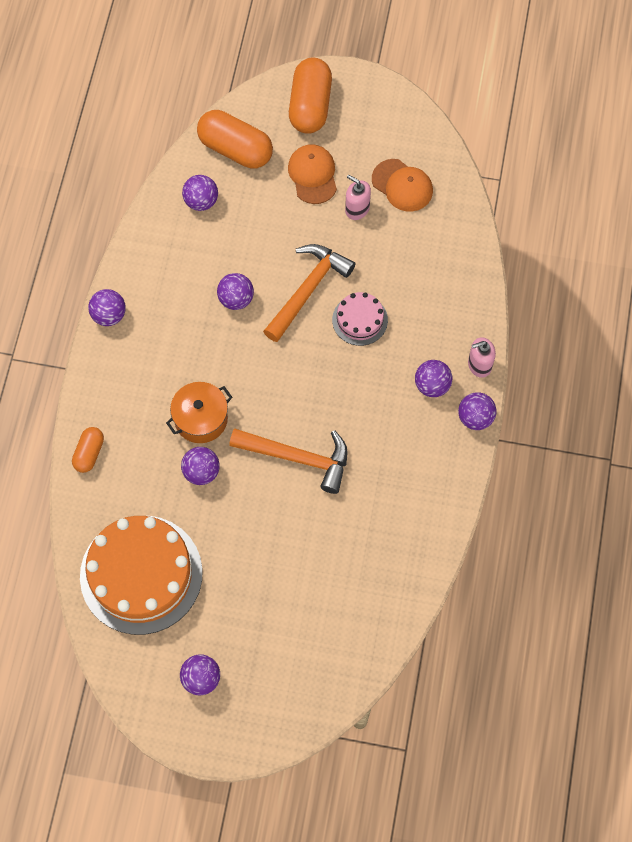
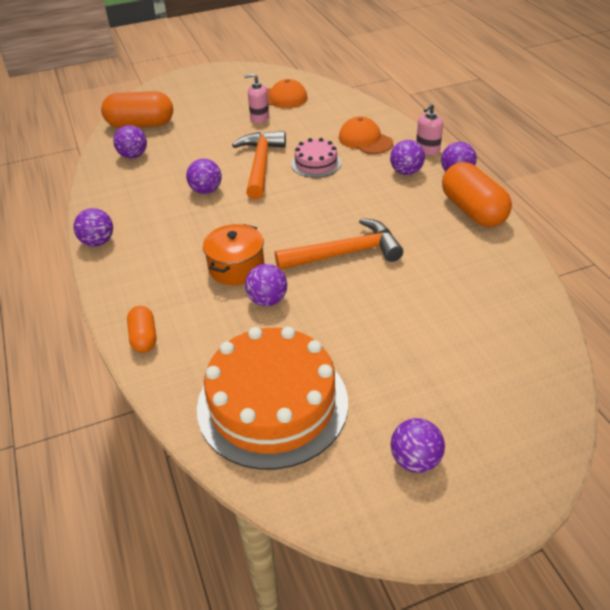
camera: 30 degrees left, 25 degrees down
(310, 106) = (181, 90): orange capsule -> orange capsule (473, 210)
(313, 175) = (211, 115): orange cap -> orange cap (365, 140)

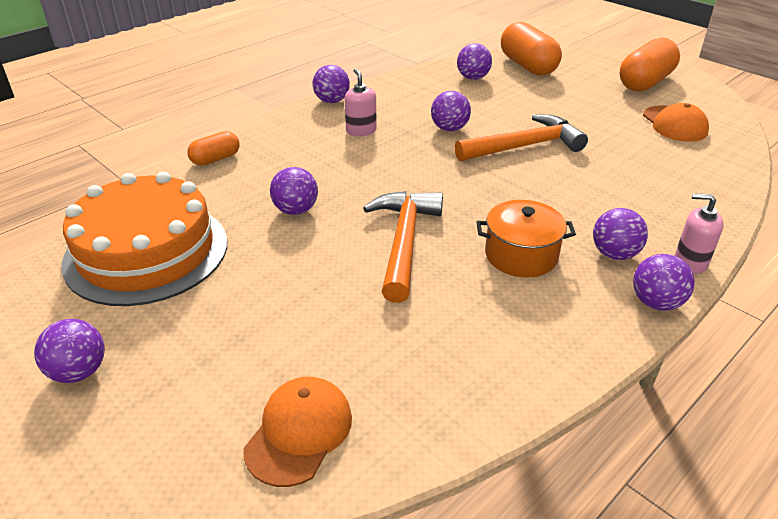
camera: 65 degrees right, 5 degrees down
(236, 267) = (337, 179): orange pot -> orange pot (521, 255)
(259, 118) = (616, 122): pink soap dispenser -> pink soap dispenser (361, 131)
(316, 163) = (563, 180): pink cake -> none
(345, 253) = (404, 242): orange hammer -> orange hammer turned 135 degrees counterclockwise
(365, 140) = (653, 204): orange cap -> orange cap (299, 432)
(473, 210) = (578, 337): orange capsule -> orange capsule (645, 82)

